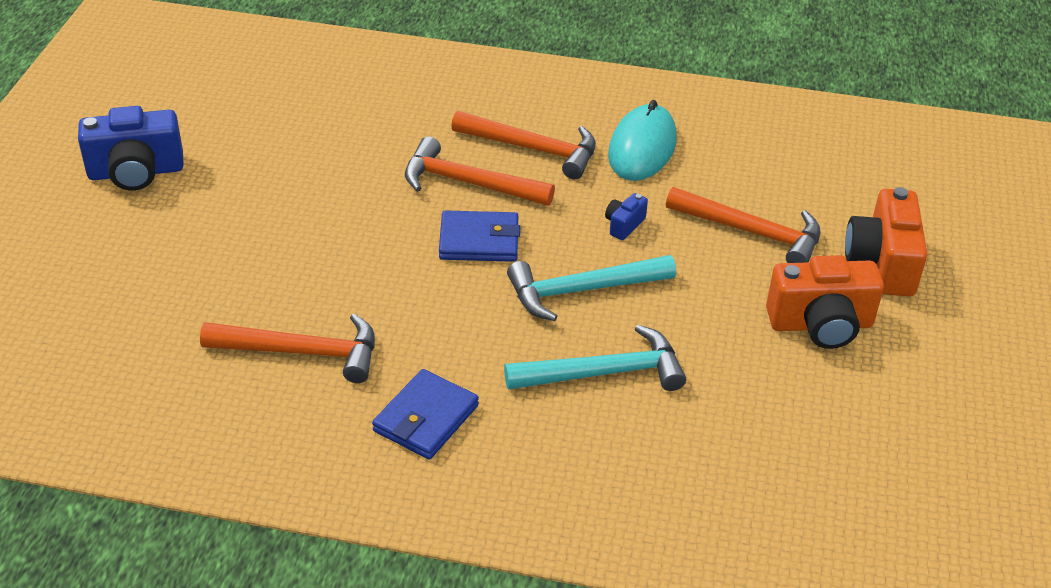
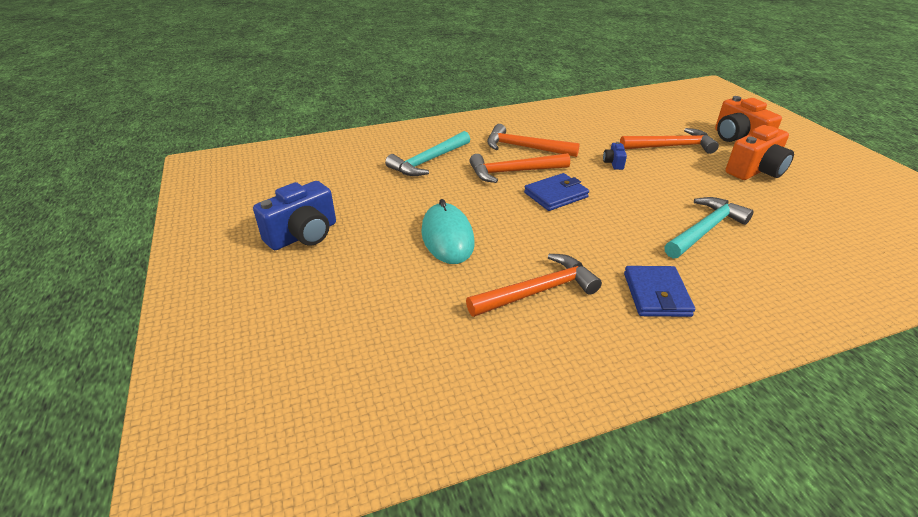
camera: 30 degrees left, 5 degrees down
(533, 149) = (525, 147): orange hammer -> orange hammer turned 150 degrees counterclockwise
(582, 290) = (637, 197): turquoise hammer -> turquoise hammer (428, 161)
(642, 147) = (574, 131): turquoise mouse -> turquoise mouse (447, 237)

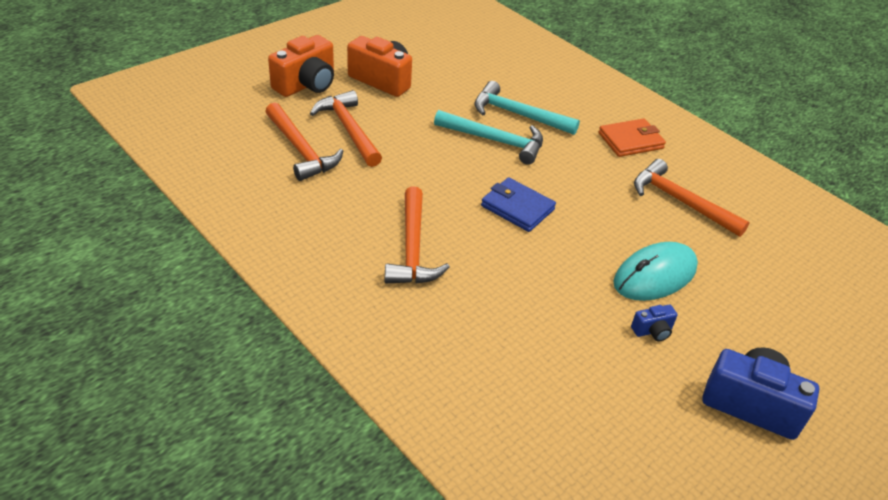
camera: 115 degrees left, 5 degrees up
(428, 161) = (505, 339): turquoise hammer -> turquoise hammer (495, 141)
(513, 172) = (485, 249): orange hammer -> orange hammer (300, 150)
(613, 163) = (416, 170): blue camera -> blue camera (652, 331)
(656, 294) = (630, 141): blue wallet -> orange wallet

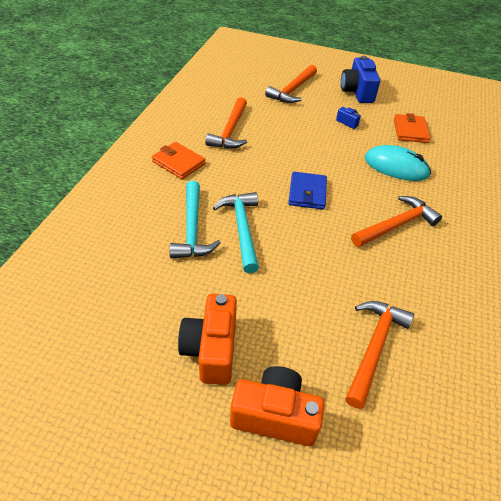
camera: 120 degrees left, 5 degrees up
(349, 129) = (314, 329): orange hammer -> orange hammer (292, 90)
(592, 400) = (410, 131): none -> orange wallet
(655, 275) = (307, 128): turquoise mouse -> turquoise mouse (396, 167)

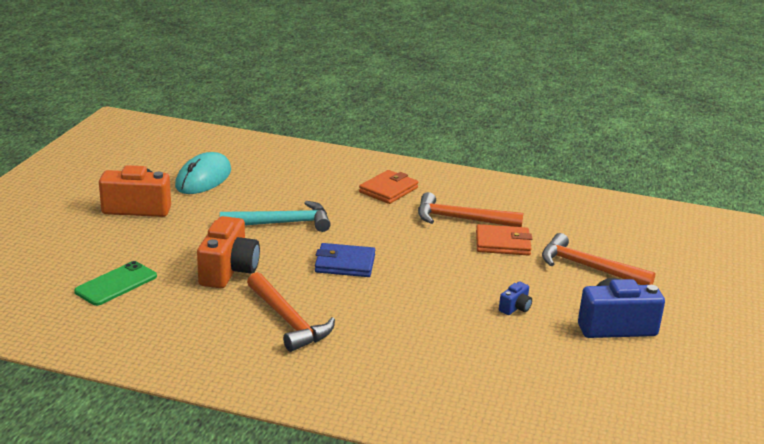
camera: 90 degrees right, 20 degrees down
(192, 229) = (282, 198): turquoise hammer -> none
(275, 415) = (68, 232): orange camera -> orange camera (229, 271)
(374, 347) = (116, 284): orange hammer -> green phone
(396, 167) = (412, 337): turquoise mouse -> turquoise mouse (203, 178)
(410, 131) = (513, 365): orange wallet -> orange wallet (502, 243)

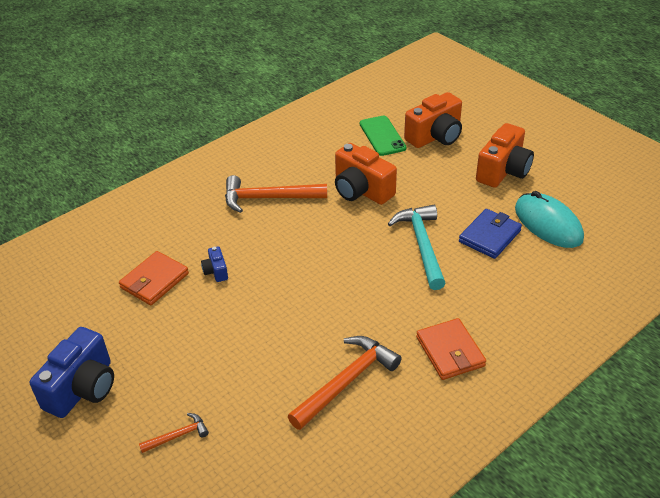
camera: 125 degrees right, 15 degrees up
(97, 253) = (435, 136): none -> orange camera
(282, 223) = (422, 245): turquoise hammer -> turquoise hammer turned 150 degrees clockwise
(345, 264) = (323, 257): blue wallet -> blue wallet (489, 236)
(502, 243) = (274, 389): orange wallet -> orange wallet (154, 281)
(515, 308) = (169, 334): blue camera -> blue camera (216, 271)
(588, 267) = (178, 436): orange hammer -> orange hammer, size x0.50

